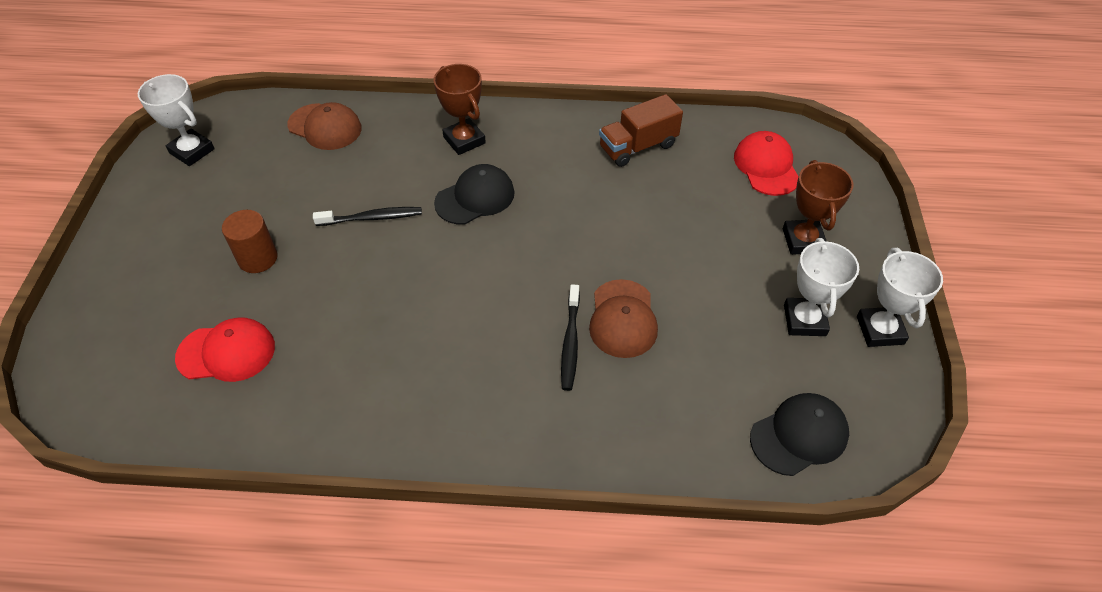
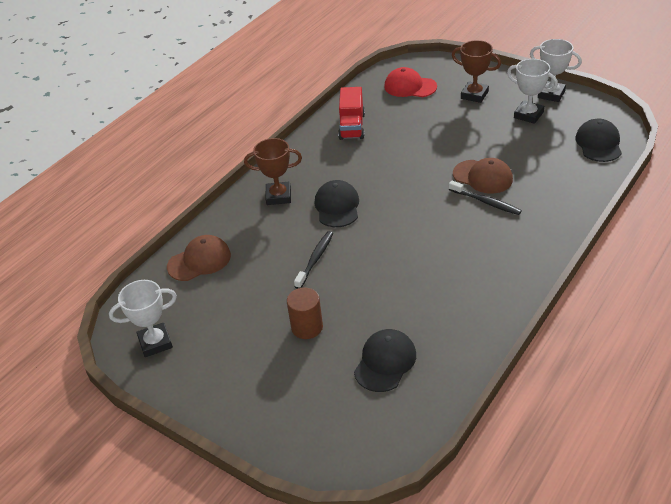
camera: 55 degrees left, 10 degrees down
(226, 352) = (385, 362): red cap -> black cap
(638, 146) = (352, 126): brown truck -> red truck

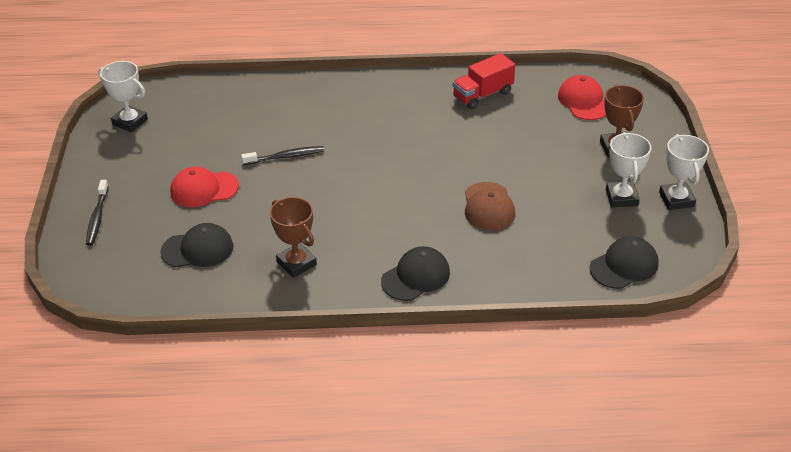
camera: 50 degrees right, 0 degrees up
(199, 261) = (232, 98): brown cap -> none
(278, 196) = (345, 99): brown trophy -> brown trophy (296, 263)
(307, 327) = (204, 189): brown cylinder -> red cap
(337, 206) = (362, 138): black cap -> black cap (416, 276)
(486, 202) = (452, 224): black toothbrush -> black toothbrush (97, 217)

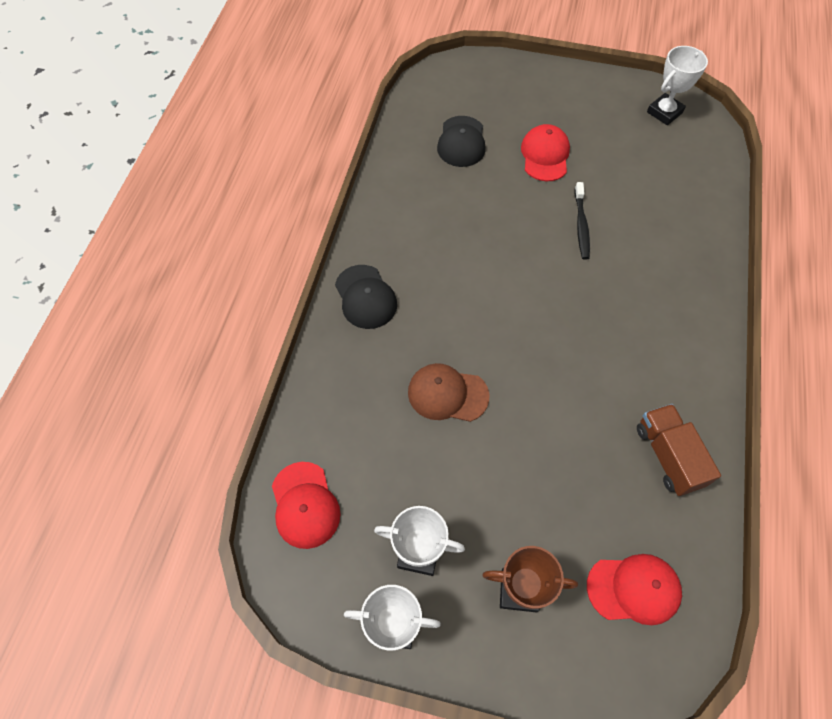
camera: 105 degrees right, 20 degrees up
(97, 217) = (525, 82): black toothbrush -> none
(296, 263) = (418, 208): brown trophy -> none
(482, 94) = (668, 456): red truck -> brown truck
(624, 266) = (305, 505): black cap -> red cap

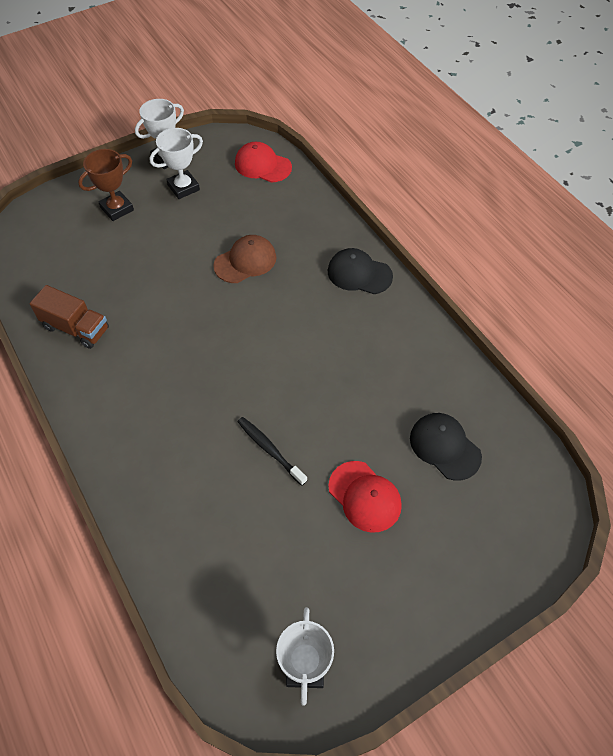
camera: 135 degrees right, 5 degrees down
(634, 589) = (53, 250): red cap -> none

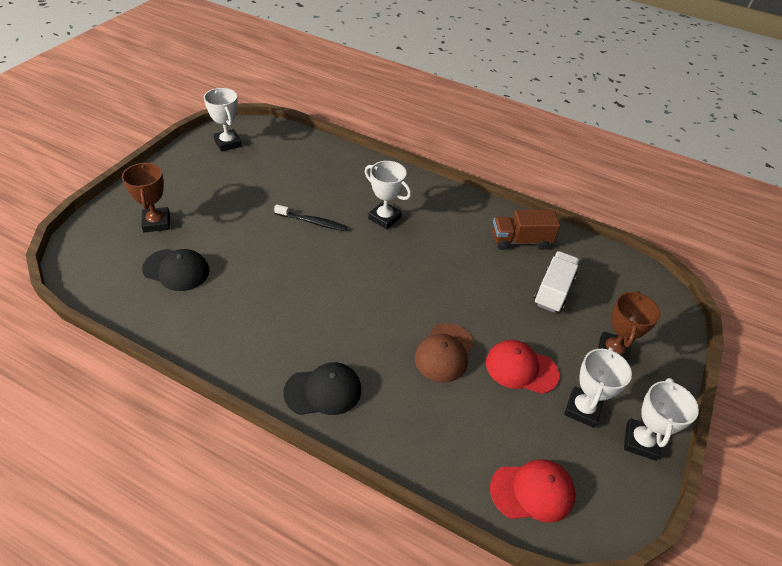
camera: 145 degrees right, 10 degrees down
(105, 269) = (553, 291): none -> white truck
(187, 419) = (384, 218): none -> white trophy
(365, 496) = (228, 220): red cap -> red cap (521, 368)
(451, 532) = (156, 222): none -> brown trophy

